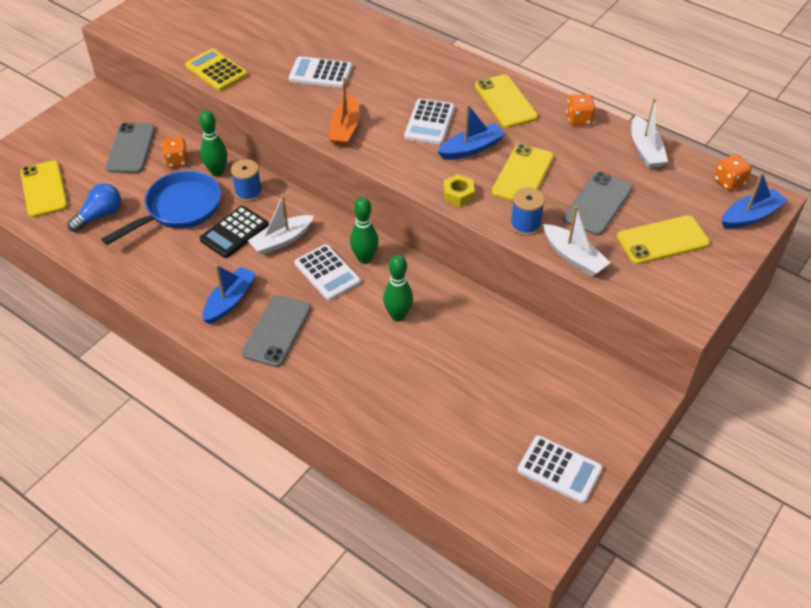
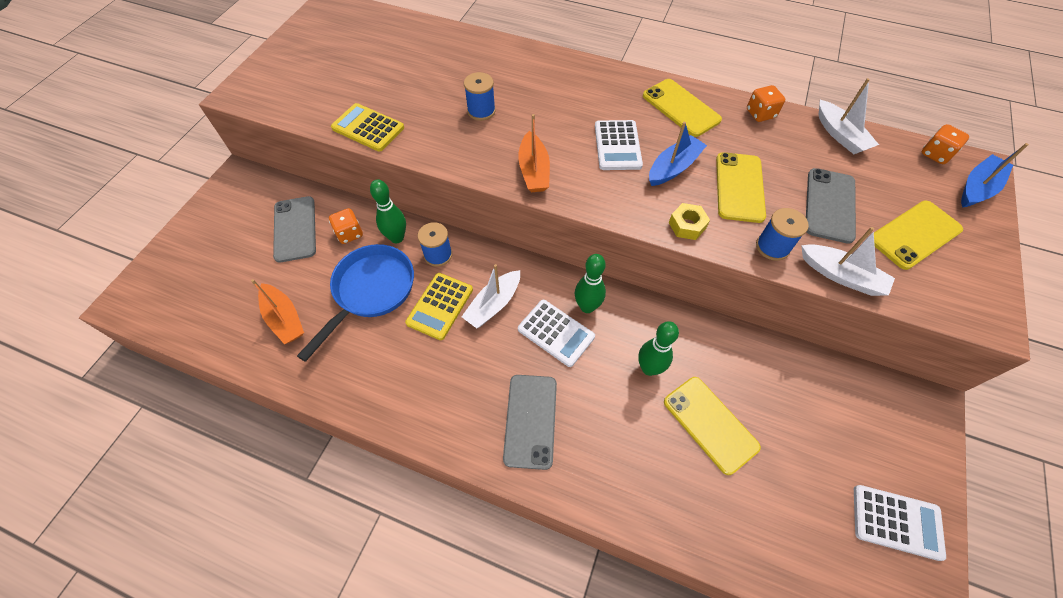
camera: 15 degrees left, 10 degrees up
(44, 189) = (211, 299): yellow phone -> yellow phone (710, 424)
(99, 215) = (284, 319): blue light bulb -> orange boat
(230, 301) = (465, 394): blue boat -> none
(234, 232) = (440, 306): black calculator -> yellow calculator
(320, 73) = (481, 111): white calculator -> blue spool

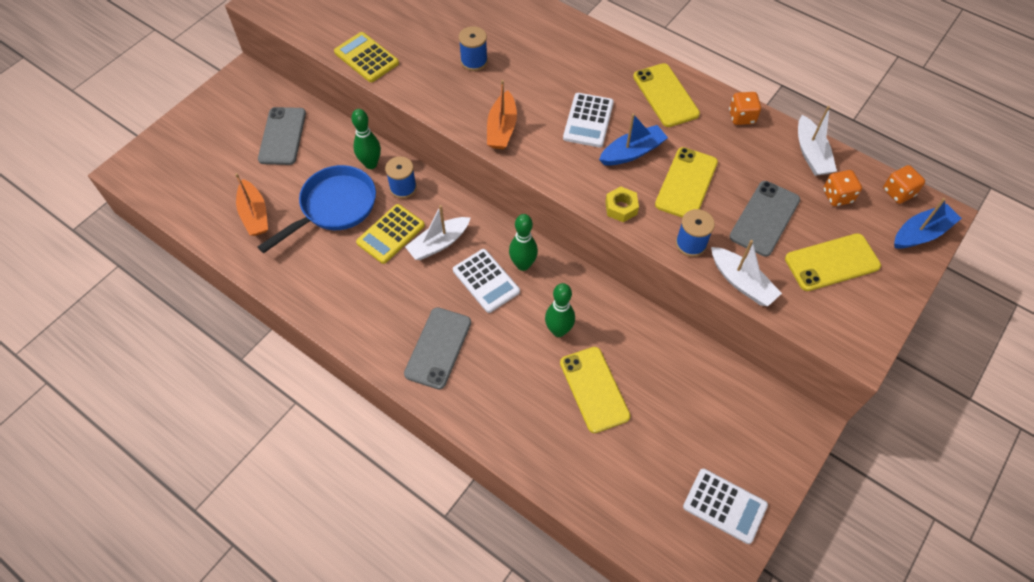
camera: 15 degrees right, 0 degrees up
(349, 234) = (329, 151): orange dice -> orange dice (837, 196)

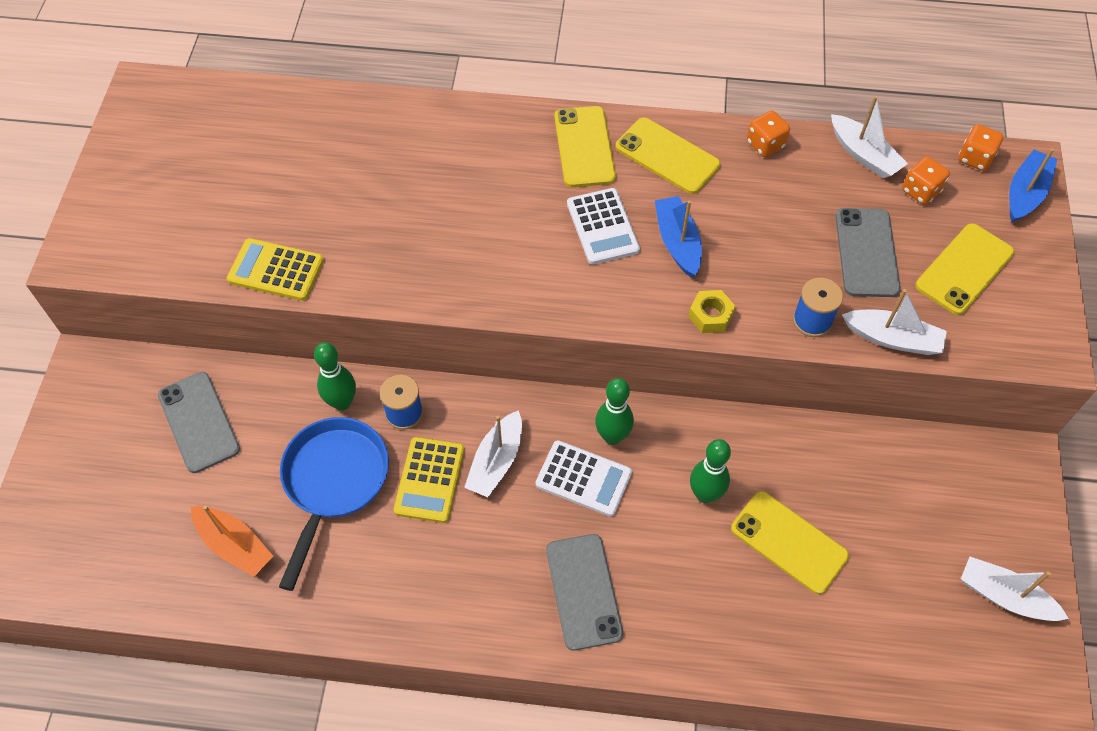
camera: 30 degrees left, 0 degrees up
(474, 61) = (416, 213): blue spool -> none
(502, 128) = (509, 284): orange boat -> none
(632, 152) = (677, 242): blue boat -> blue boat turned 45 degrees counterclockwise
(686, 183) = (760, 252): yellow phone -> yellow phone (584, 147)
(724, 506) = (1004, 596): white calculator -> white boat

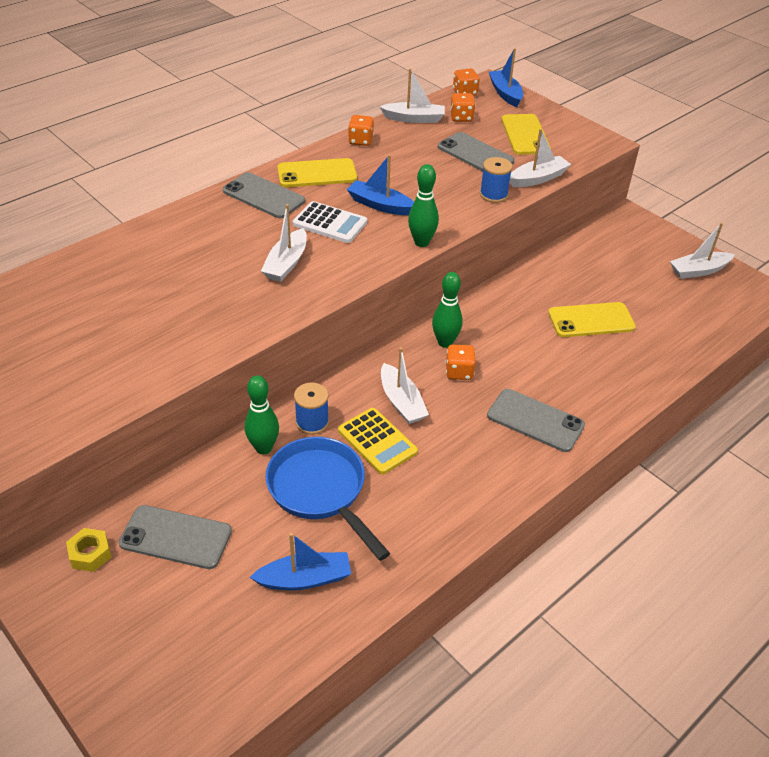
camera: 50 degrees left, 15 degrees down
(234, 545) = (305, 579): orange boat -> blue boat
(276, 270) = (152, 374): yellow calculator -> none
(507, 243) = (286, 263): none -> white boat
(583, 478) = (459, 372): white calculator -> orange dice
(584, 147) = (263, 196): yellow phone -> grey phone
(705, 494) = (526, 331): green bowling pin -> green bowling pin (421, 242)
(710, 315) = (444, 224): yellow nut -> yellow nut (90, 554)

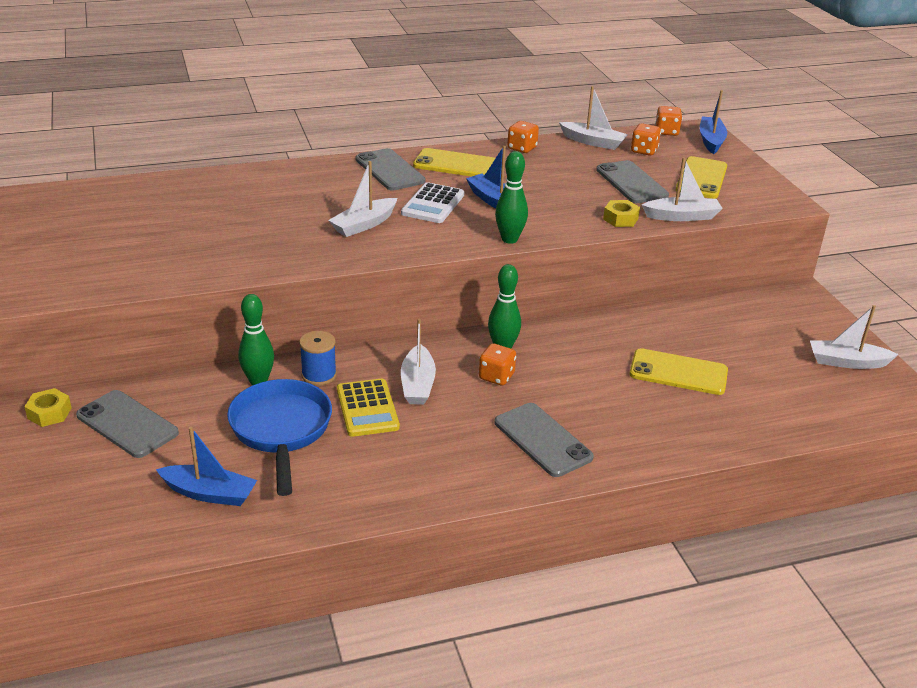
camera: 25 degrees right, 10 degrees down
(330, 223) = (433, 204): white calculator -> white calculator turned 60 degrees clockwise
(493, 195) = (620, 219): blue spool -> yellow nut

